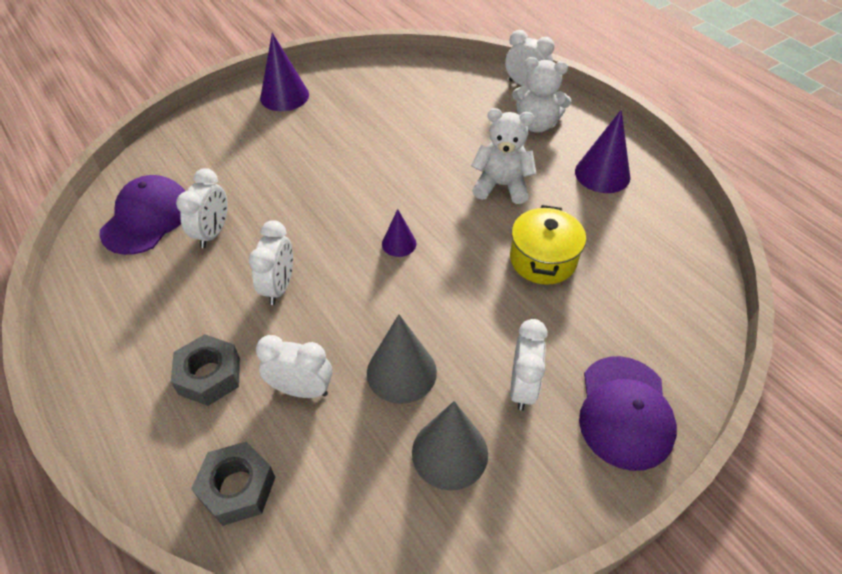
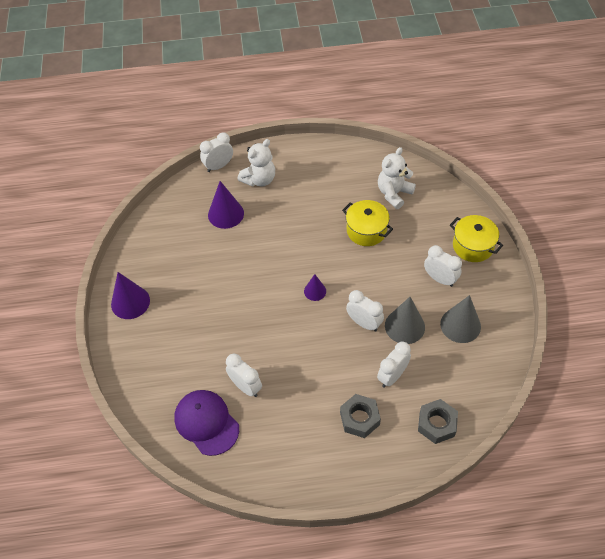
camera: 60 degrees left, 5 degrees up
(279, 287) = (313, 363): white clock -> white clock (364, 323)
(501, 185) = (300, 222): white teddy bear -> white teddy bear (394, 193)
(602, 174) = (321, 172): purple cone -> purple cone (226, 214)
(625, 412) = (473, 246): purple cap -> yellow pot

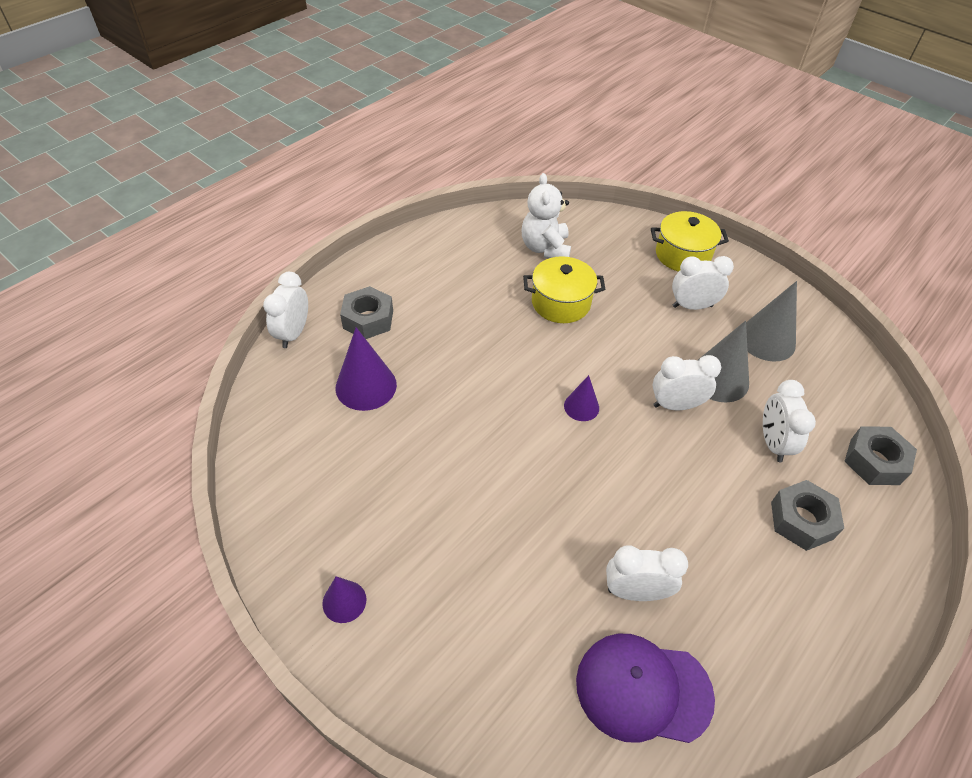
camera: 45 degrees left, 5 degrees down
(130, 302) = (344, 601): purple cone -> purple cone, size x0.58
(259, 179) = (368, 319): white teddy bear -> grey nut

